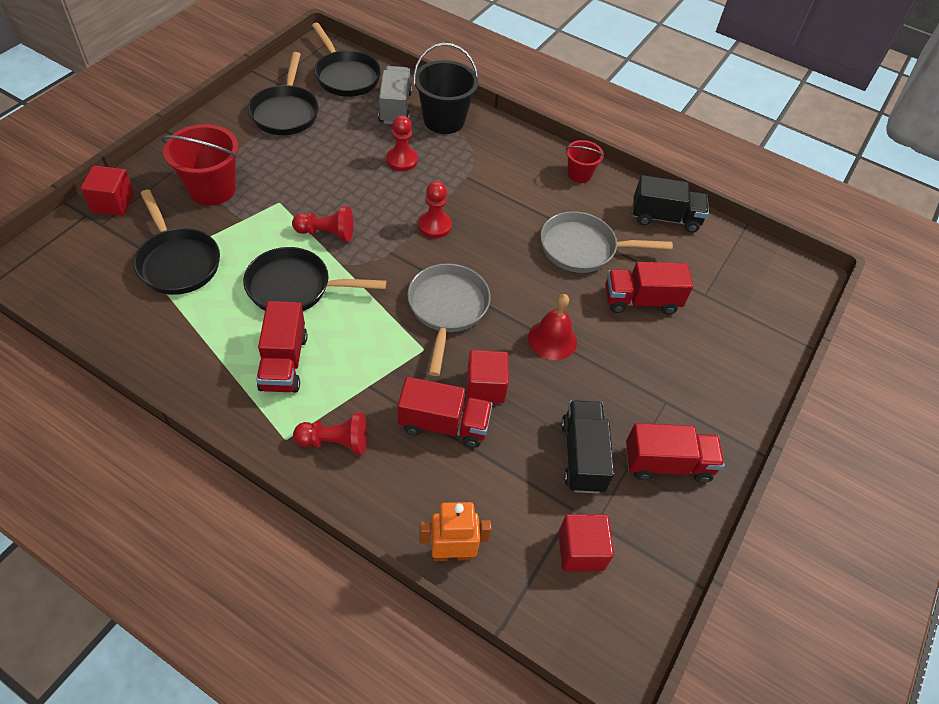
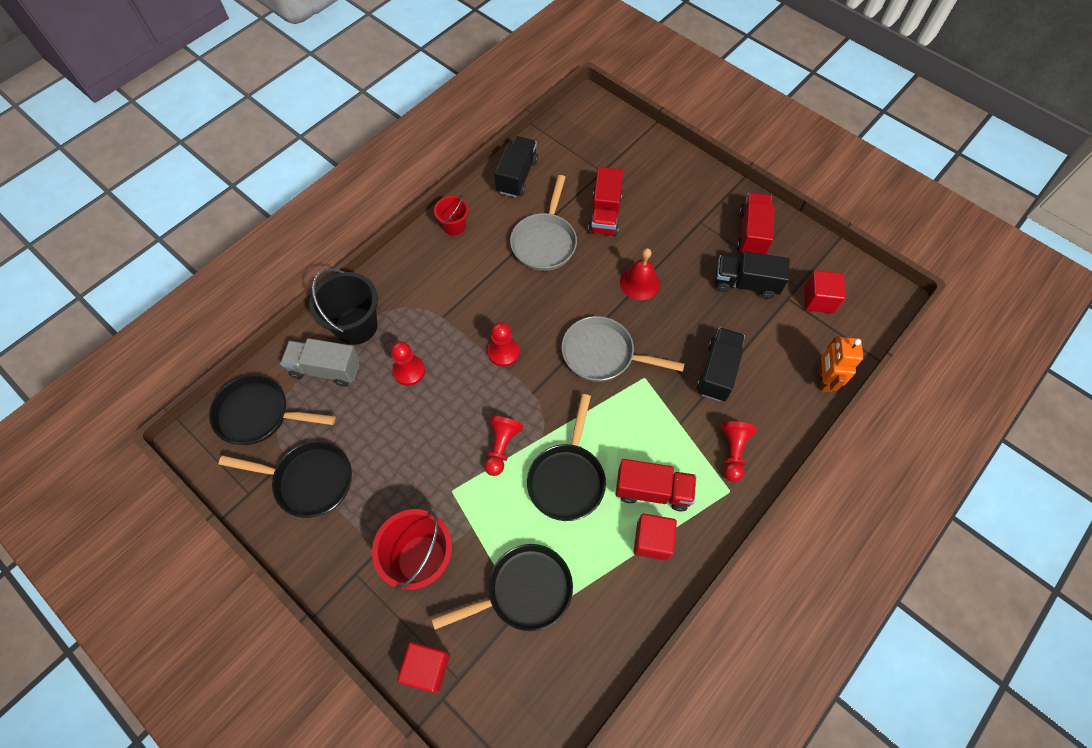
camera: 75 degrees left, 10 degrees up
(345, 76) = (259, 414): black pan -> black pan turned 150 degrees counterclockwise
(443, 424) = (717, 371): red truck -> black truck
(485, 387) = (683, 337): red cube -> red cube (652, 540)

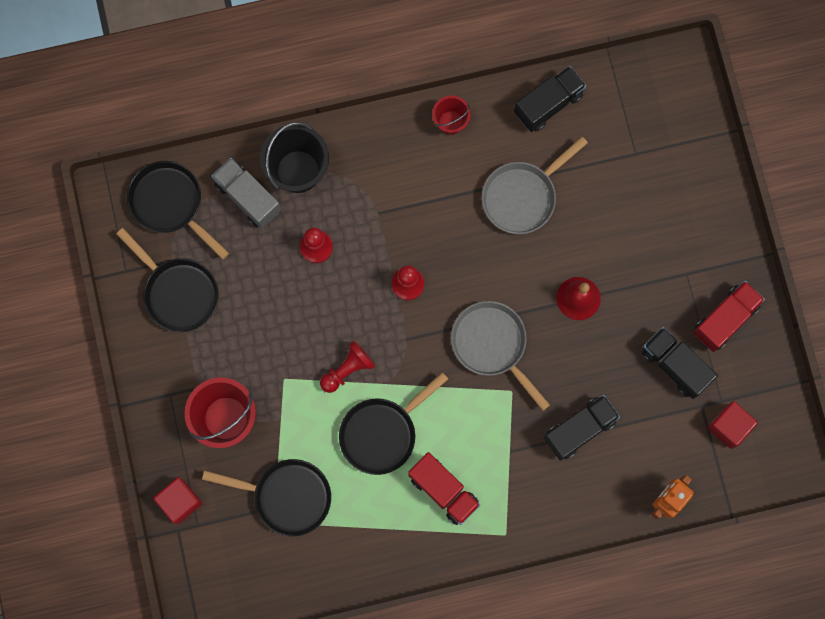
camera: 35 degrees right, 15 degrees up
(605, 214) = (601, 204): red truck -> none
(652, 540) = (412, 528): red cube -> none
(733, 452) = (534, 506): red pawn -> none

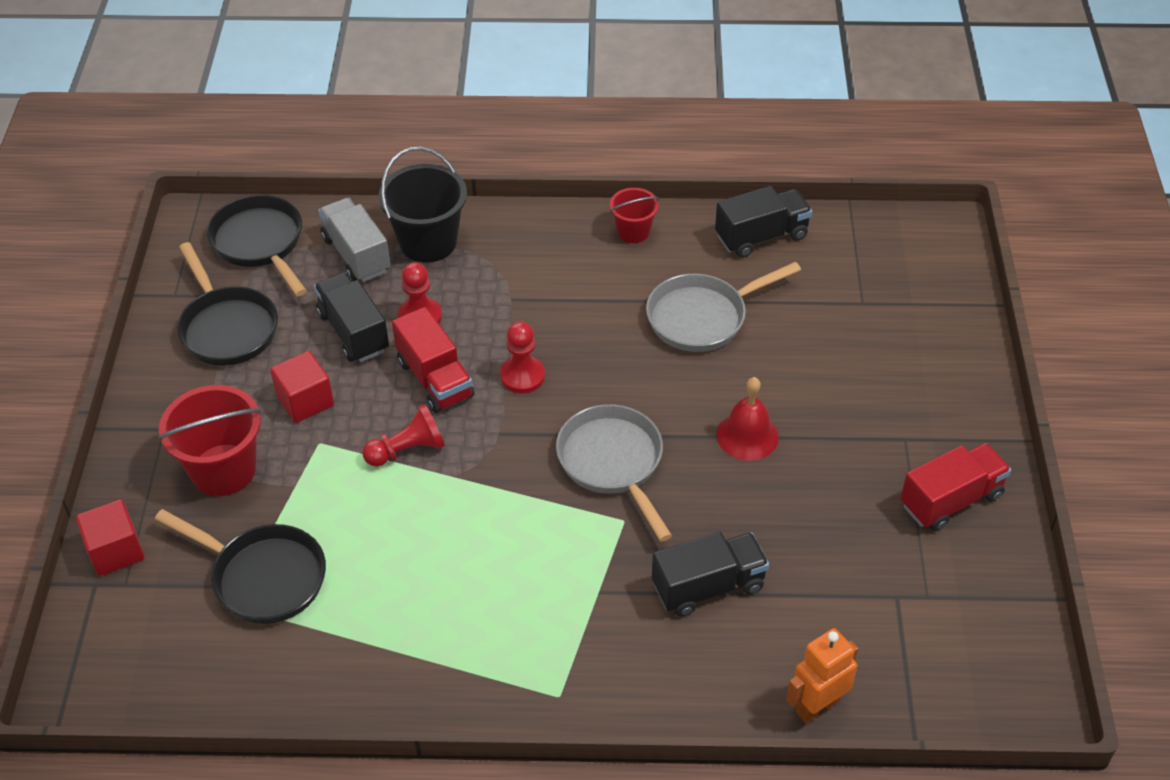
camera: 15 degrees right, 30 degrees down
(382, 433) = (426, 531): black pan -> none
(443, 490) = (486, 619): red truck -> red truck (435, 379)
(675, 365) = (867, 539): black truck -> black truck (354, 332)
(729, 426) = (933, 631): red cube -> red cube (305, 401)

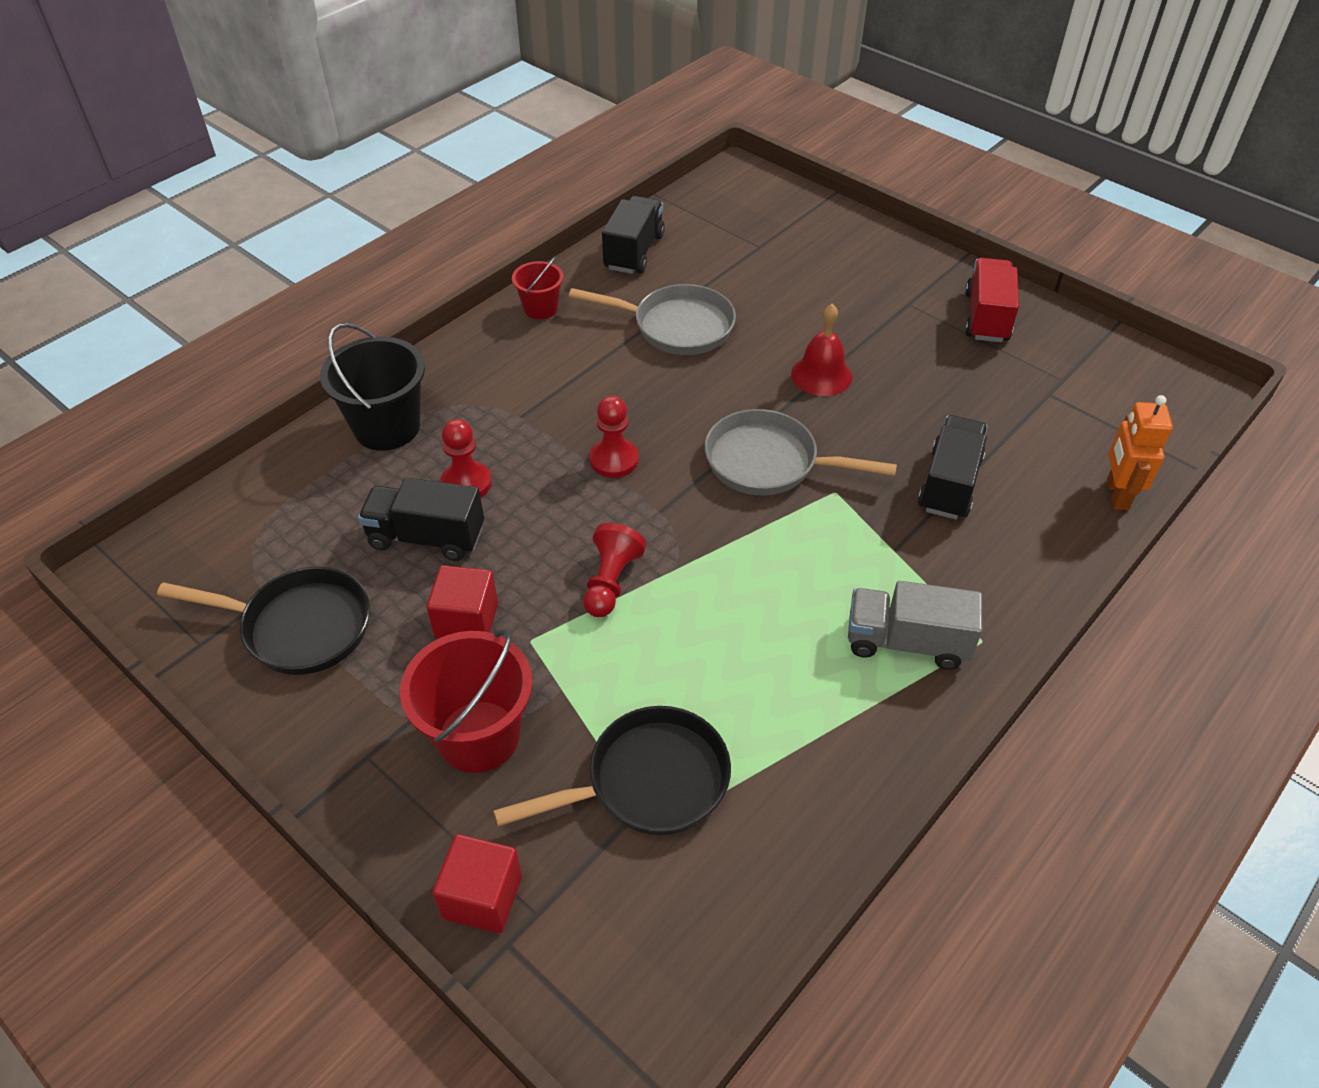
camera: 50 degrees left, 0 degrees up
(260, 243) = (226, 539): black pan -> none
(356, 255) = (336, 481): grey truck -> grey truck (906, 642)
(435, 379) = (550, 516): red truck -> none
(703, 317) = (676, 326): grey pan -> grey pan turned 90 degrees counterclockwise

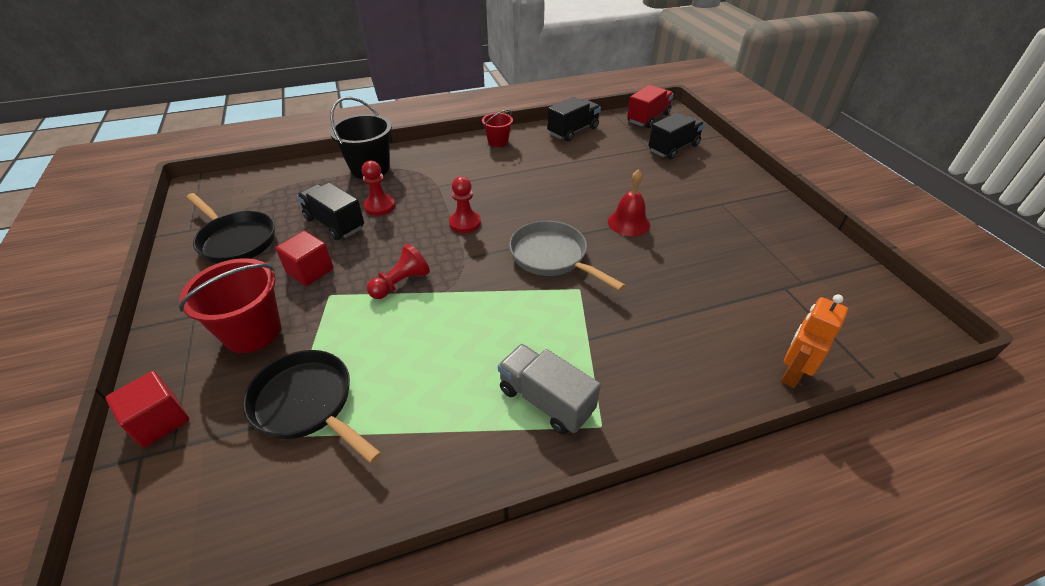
camera: 30 degrees right, 5 degrees down
(648, 782) = (308, 404): black pan -> black pan turned 150 degrees counterclockwise
(676, 326) = (563, 171): grey pan -> none
(949, 484) = (662, 315): black truck -> black truck (673, 148)
(986, 317) = (772, 228): red truck -> red truck (648, 118)

